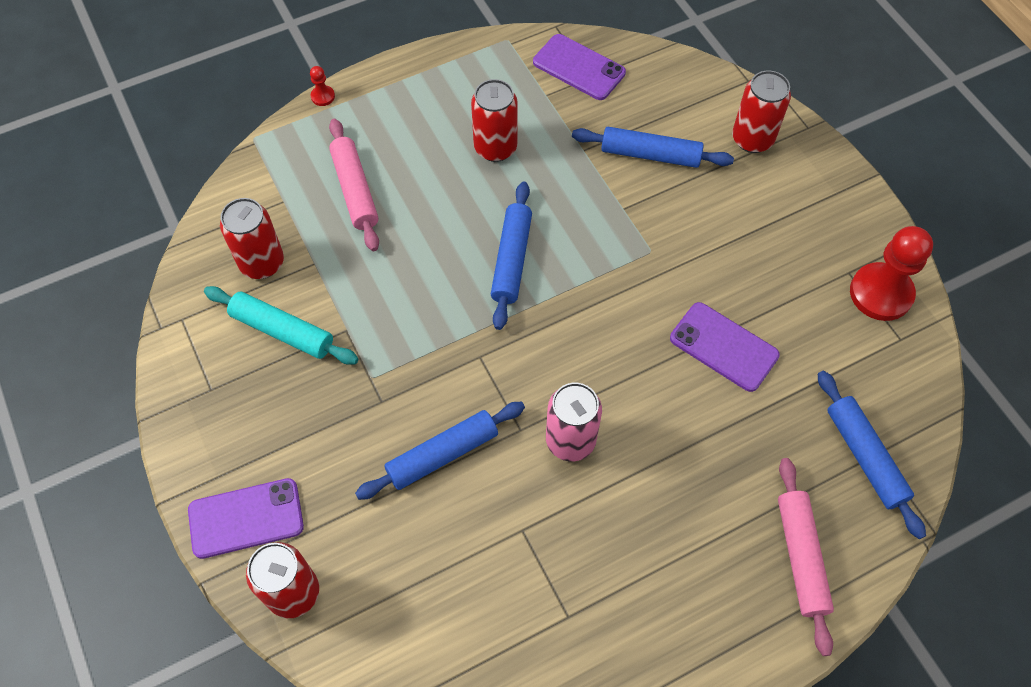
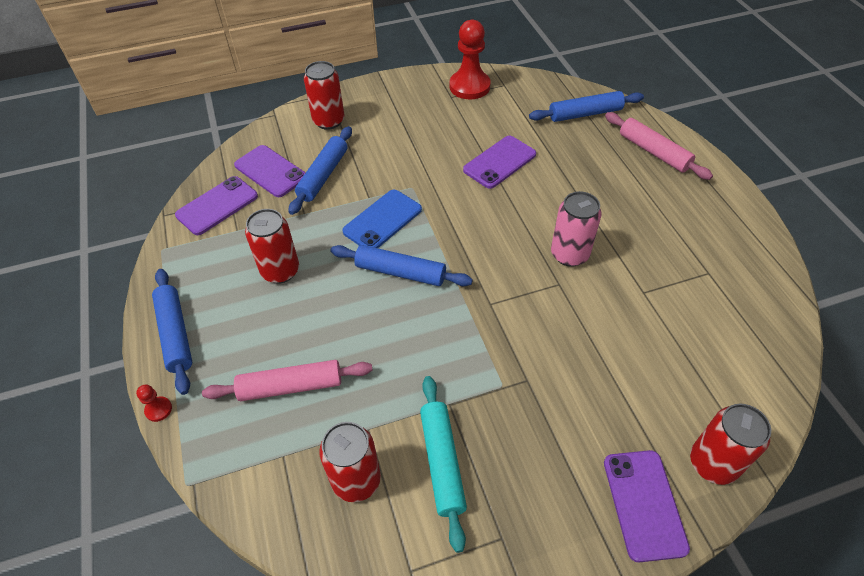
camera: 80 degrees left, 10 degrees down
(282, 331) = (442, 462): turquoise rolling pin -> turquoise rolling pin turned 45 degrees counterclockwise
(442, 454) = (580, 338): blue rolling pin -> blue rolling pin (175, 334)
(588, 229) = (382, 220): none -> blue phone
(644, 101) = (270, 171): none -> purple phone
(801, 557) = (653, 152): pink rolling pin -> pink rolling pin turned 45 degrees clockwise

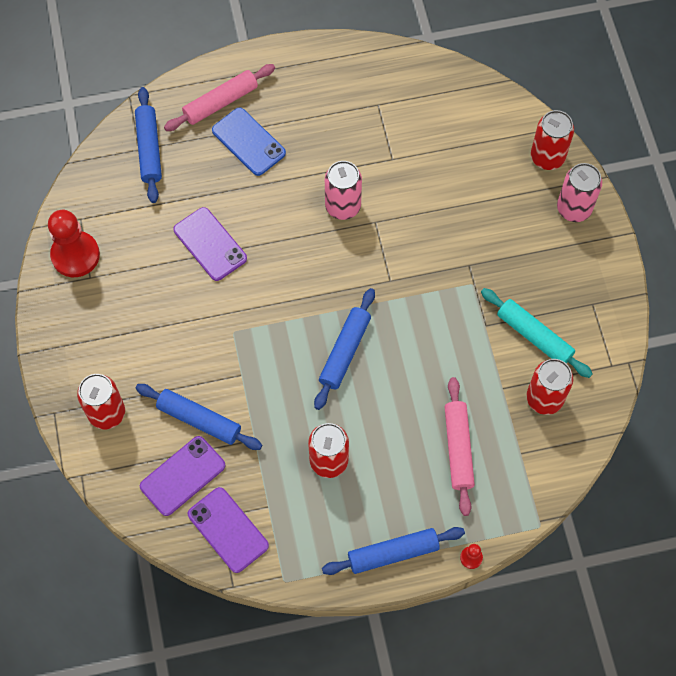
camera: 85 degrees left, 15 degrees up
(382, 220) = (275, 363): blue phone -> blue phone (248, 142)
(442, 462) = (534, 336): turquoise rolling pin -> turquoise rolling pin turned 45 degrees clockwise
(644, 504) = (574, 209): purple phone -> pink can

